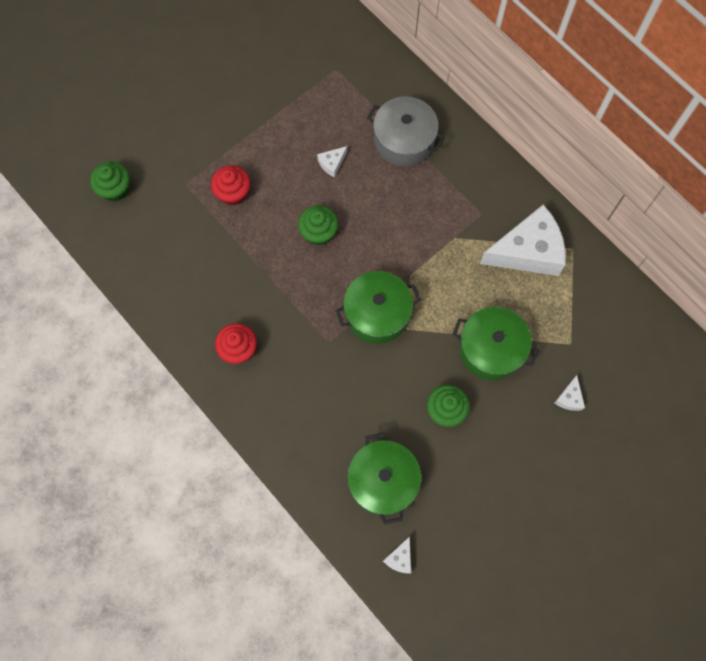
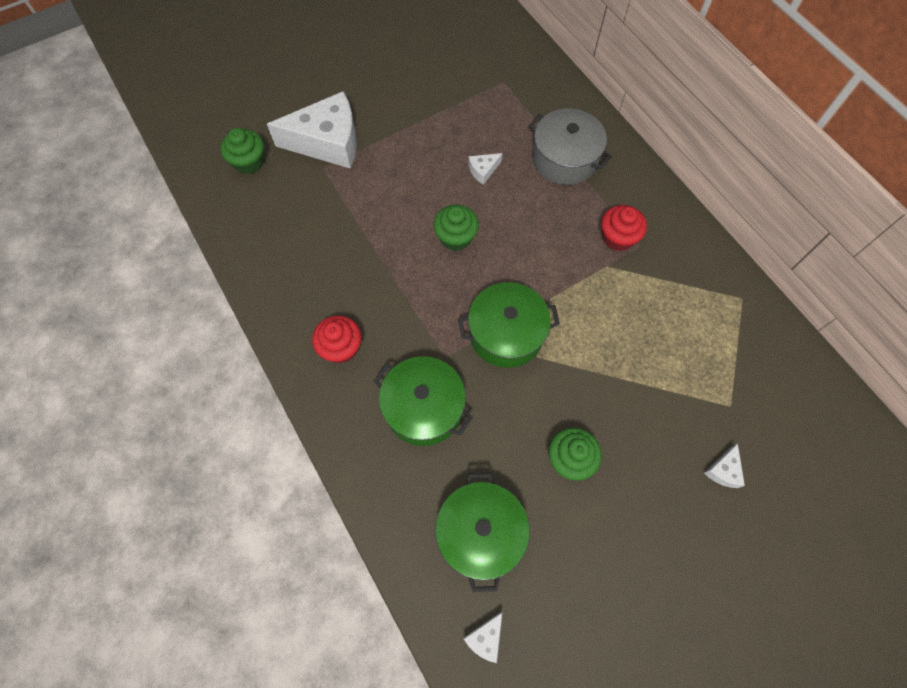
camera: 10 degrees right, 5 degrees down
(233, 193) = (371, 184): red cupcake -> red cupcake (618, 237)
(491, 349) = (634, 396): green pot -> green pot (424, 408)
(528, 251) = (689, 293): white cheese -> white cheese (328, 142)

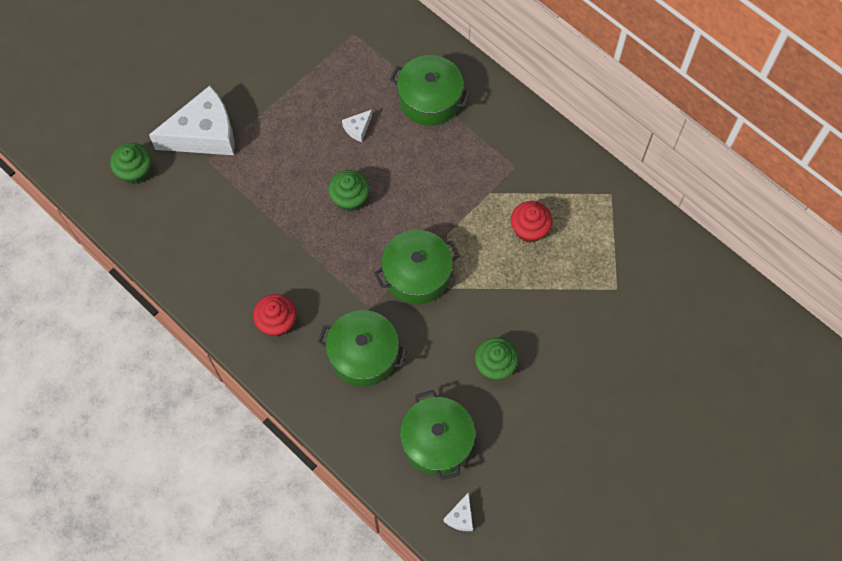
camera: 15 degrees left, 0 degrees up
(564, 159) = (429, 99): grey pot -> green pot
(618, 237) = (494, 164): red cupcake -> red cupcake (529, 229)
(723, 470) = (620, 343): white cheese -> none

